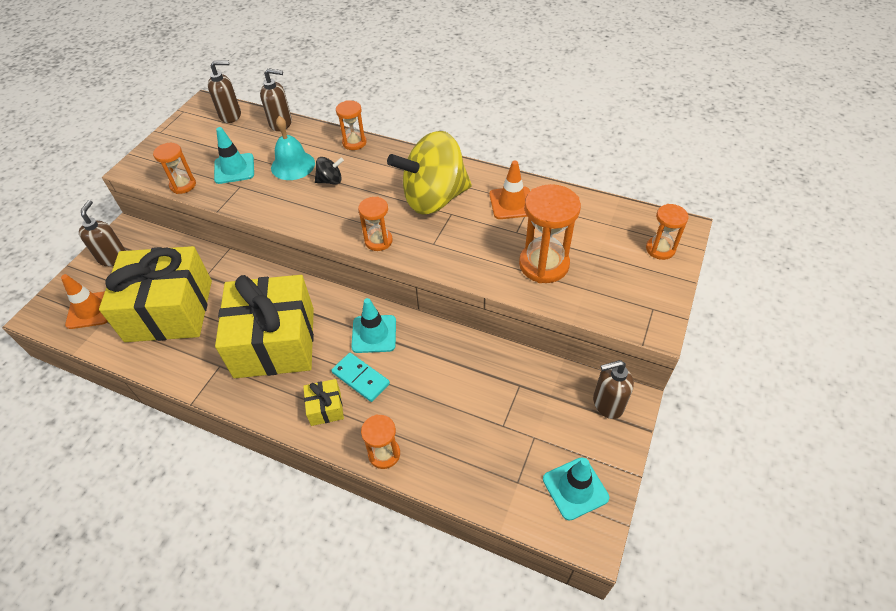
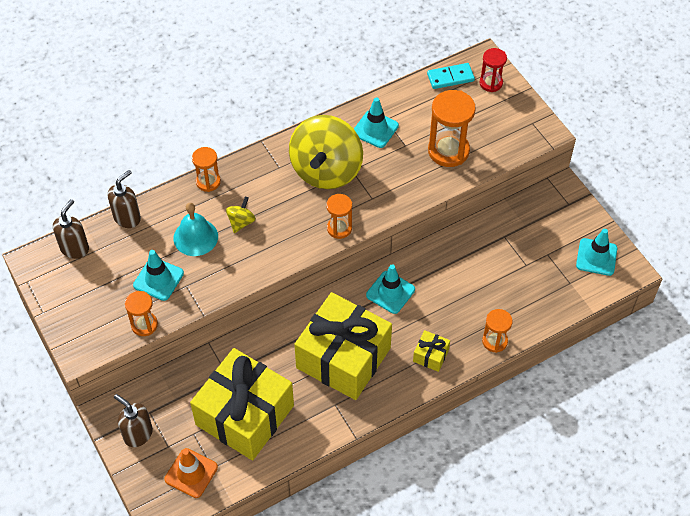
camera: 55 degrees left, 5 degrees up
(330, 181) = (241, 222): black spinning top -> yellow spinning top
(361, 378) = (423, 321): turquoise domino -> turquoise domino (450, 77)
(512, 203) = (375, 129): orange traffic cone -> turquoise traffic cone
(607, 404) = (555, 201): brown soap dispenser -> none
(660, 249) = (491, 83): orange hourglass -> red hourglass

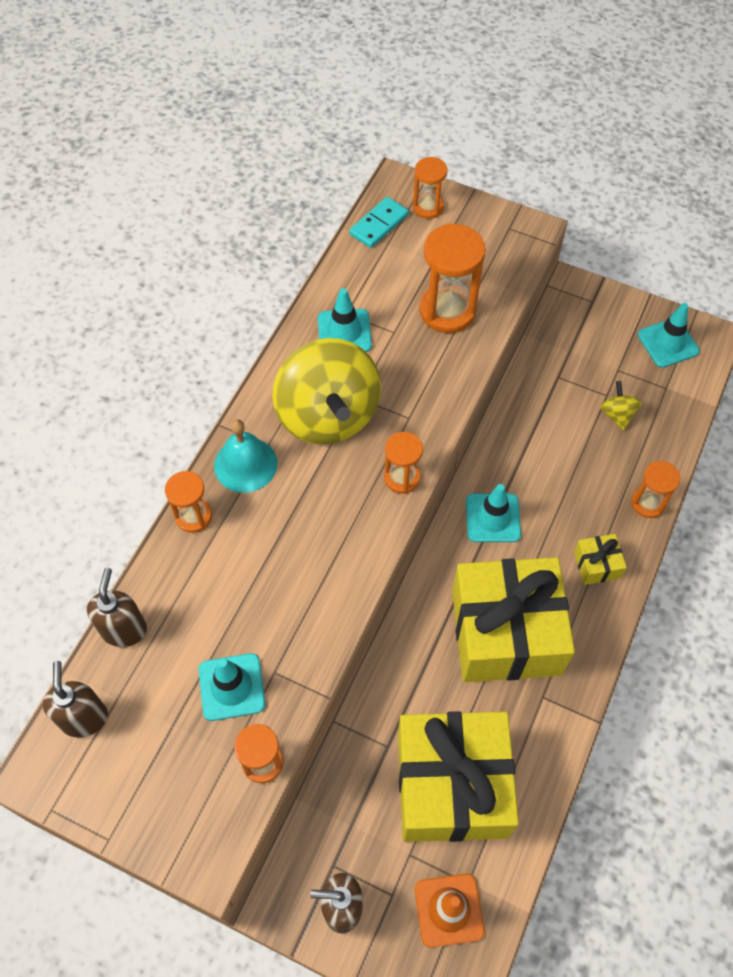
camera: 35 degrees left, 5 degrees up
(195, 237) = (235, 599): turquoise bell -> turquoise bell (245, 464)
(241, 222) = (277, 543): yellow spinning top -> yellow spinning top (617, 414)
(491, 83) = (428, 207): red hourglass -> orange hourglass

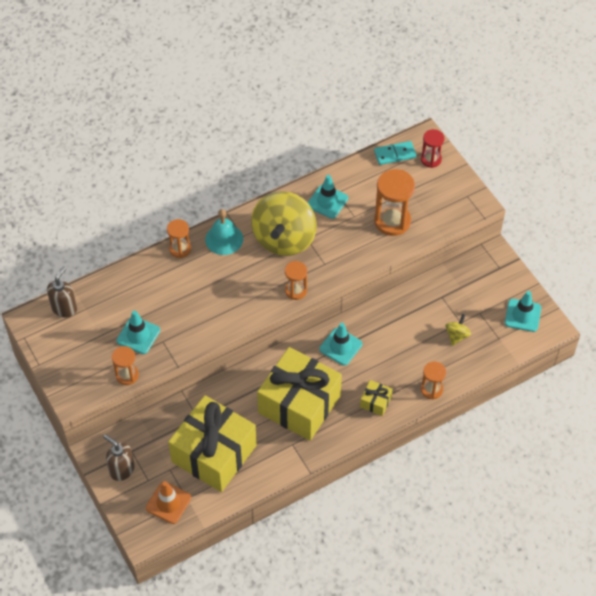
camera: 35 degrees right, 5 degrees down
(124, 629) = (110, 281): brown soap dispenser -> none
(428, 207) = (431, 159): orange hourglass -> red hourglass

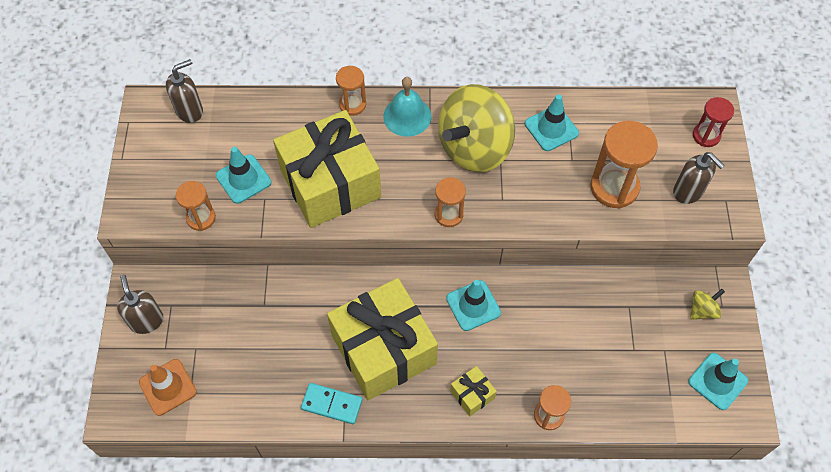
camera: 30 degrees right, 5 degrees up
(214, 453) = (253, 356): yellow gift -> yellow gift (330, 183)
(395, 154) = (665, 110): turquoise domino -> turquoise domino (332, 404)
(440, 201) = (688, 192): none -> brown soap dispenser
(457, 335) = (619, 364): yellow spinning top -> yellow spinning top (702, 310)

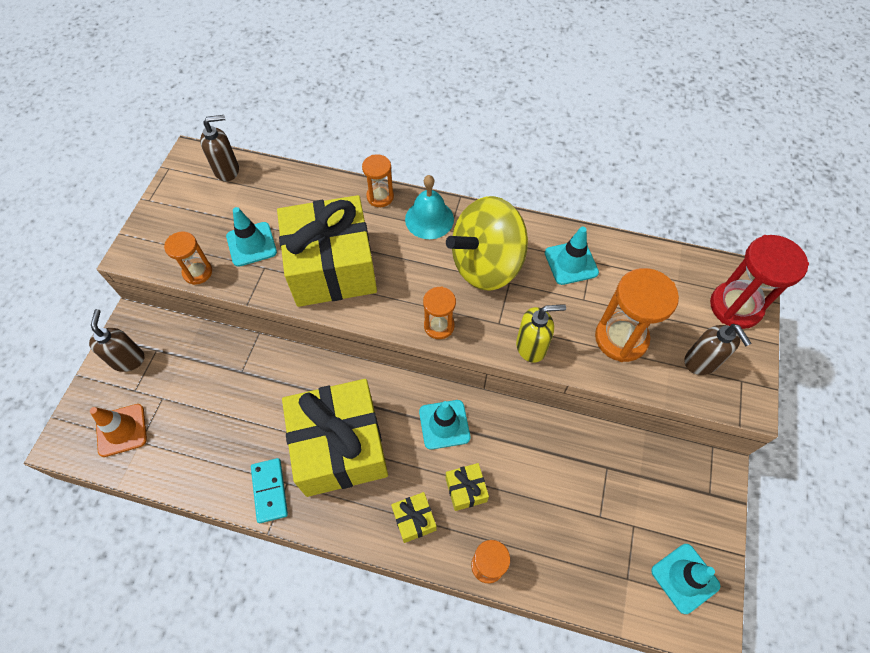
camera: 15 degrees right, 0 degrees up
(332, 404) = (270, 491): turquoise domino -> turquoise domino turned 45 degrees clockwise
(510, 357) = (466, 490): none -> yellow gift
(537, 213) = (531, 346): none -> yellow soap dispenser
(702, 310) = (686, 492): yellow spinning top -> none
(706, 136) = (735, 306): red hourglass -> red hourglass, size x1.71

